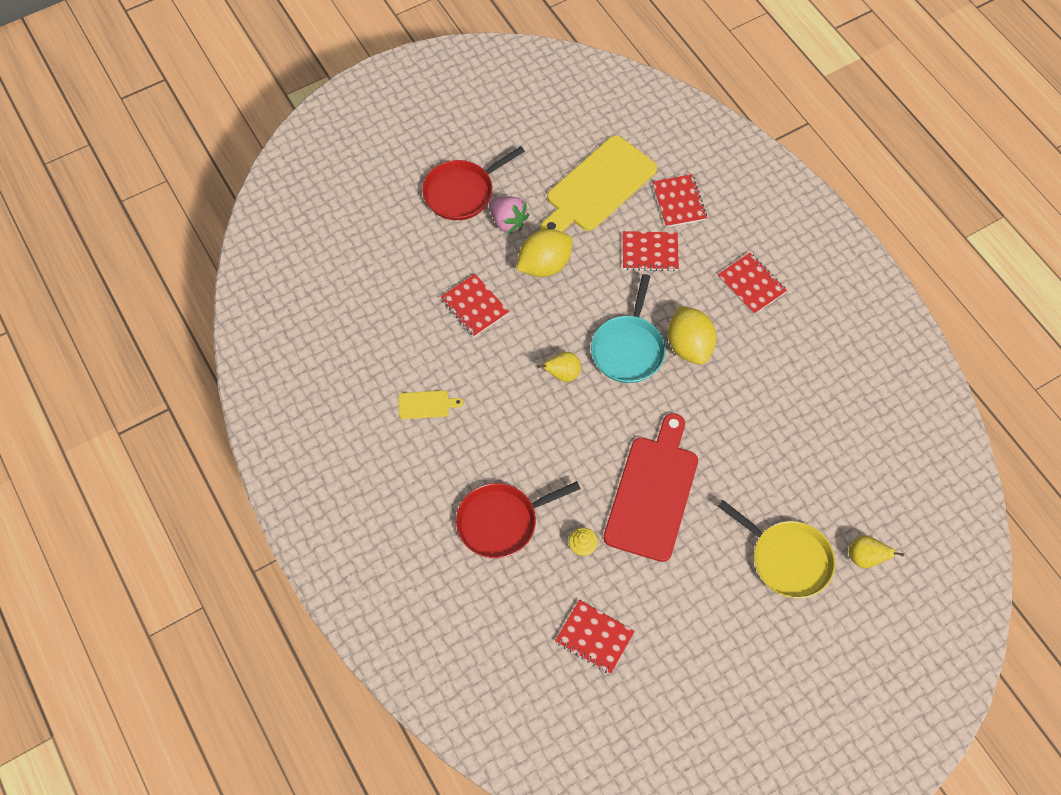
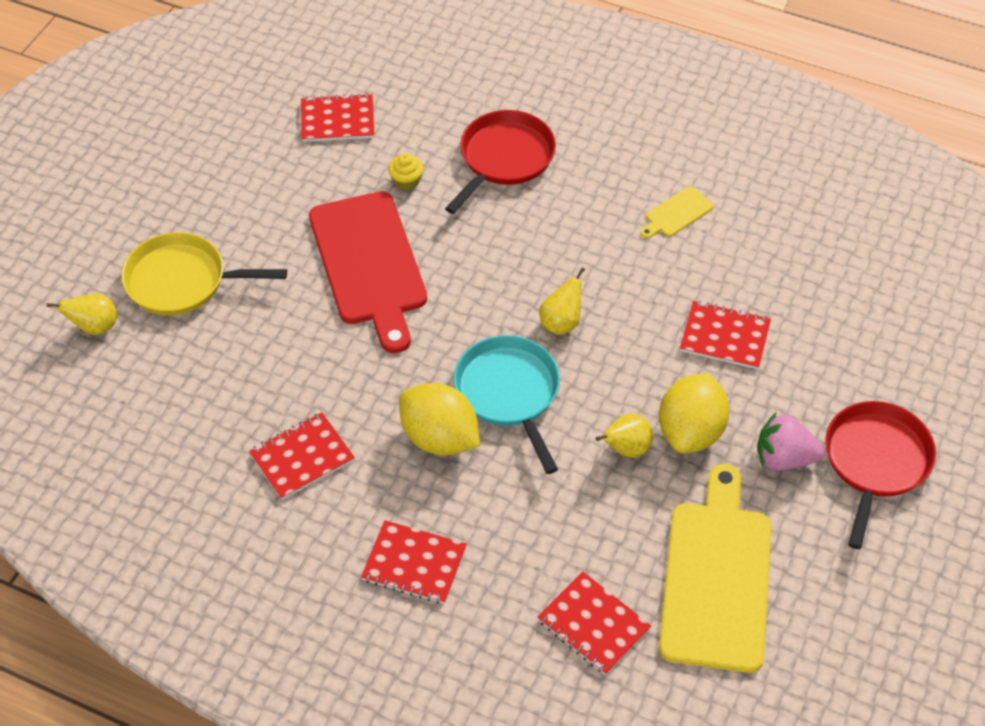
camera: 145 degrees right, 10 degrees down
(588, 277) = (626, 449): none -> yellow pear
(650, 252) = (576, 527): red notebook -> red notebook (302, 457)

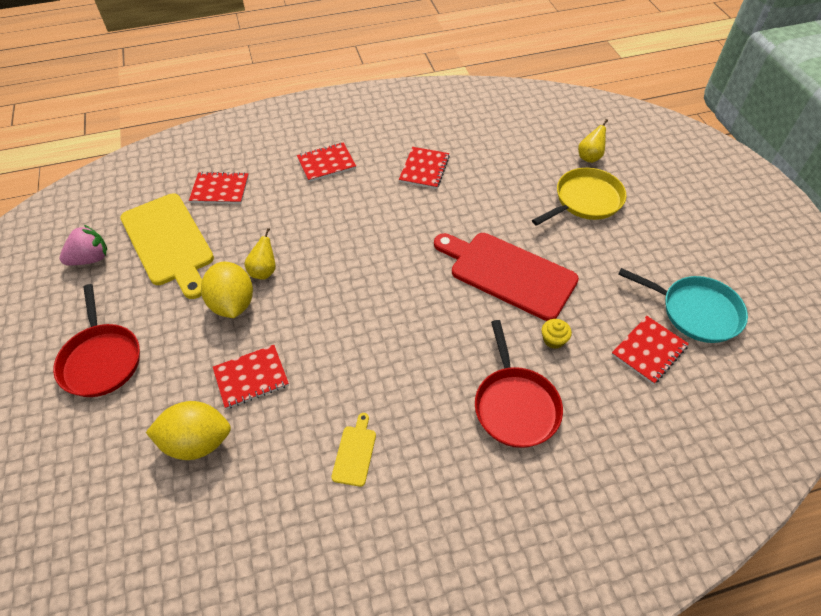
camera: 140 degrees right, 0 degrees up
(439, 438) = (369, 215): yellow lemon -> yellow lemon (197, 442)
(509, 393) = (355, 258): turquoise pan -> turquoise pan (696, 311)
(561, 323) = (363, 315): yellow pear -> none
(784, 458) = (164, 324): pink strawberry -> pink strawberry (90, 259)

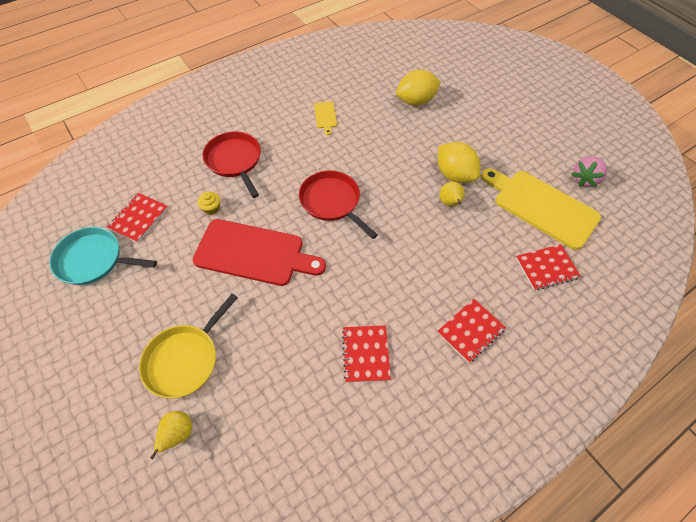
camera: 160 degrees right, 5 degrees up
(101, 360) = (507, 123): red pan -> red pan (332, 202)
(251, 377) = (408, 136): red notebook -> none

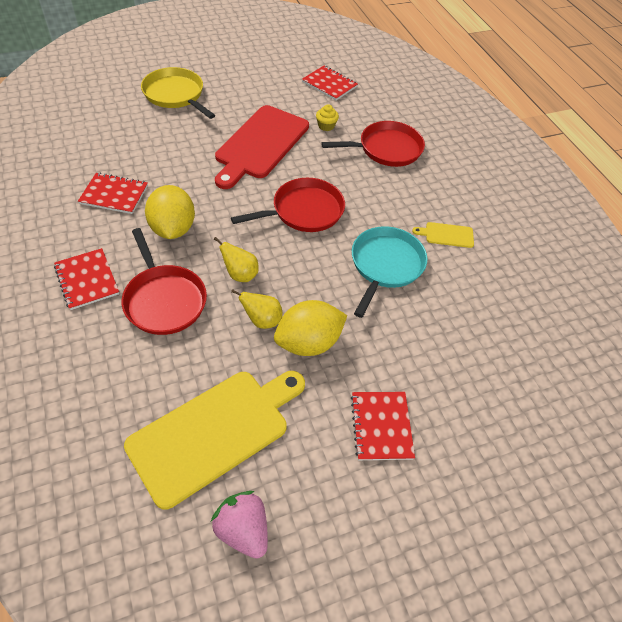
camera: 100 degrees right, 5 degrees down
(93, 260) = (293, 60): turquoise pan -> turquoise pan (385, 265)
(178, 434) = (118, 86): yellow pear -> yellow pear (240, 274)
(416, 101) = (467, 343): yellow lemon -> yellow lemon (173, 229)
(462, 268) = (164, 300): none -> red pan
(546, 268) = (118, 390): red notebook -> red notebook (381, 426)

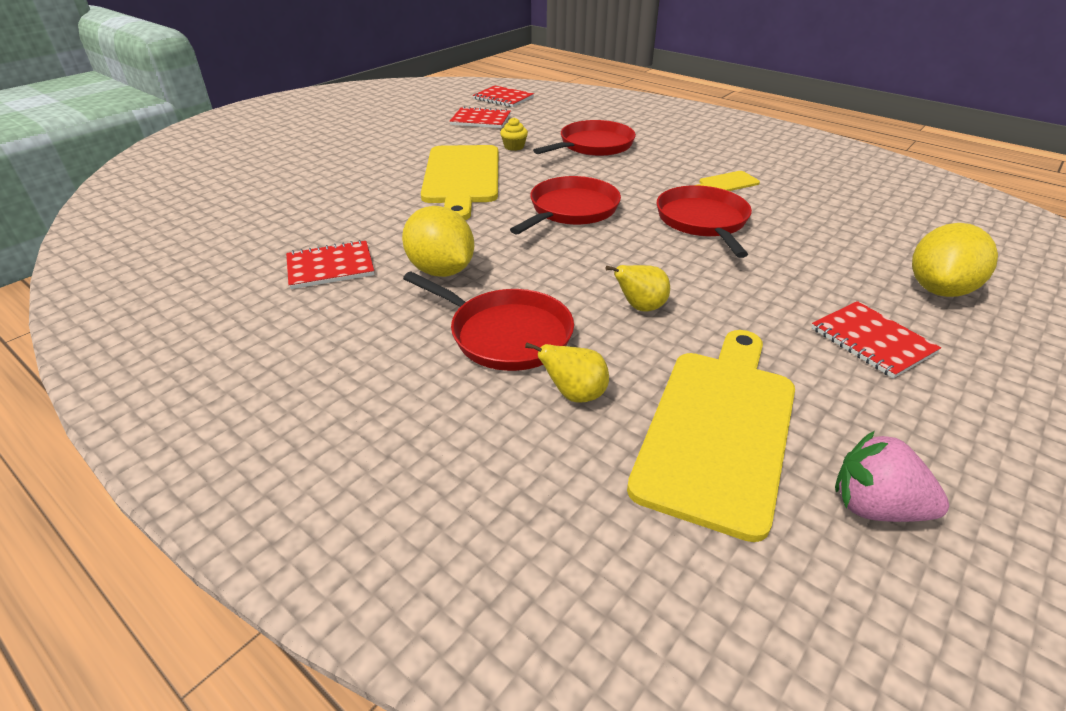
camera: 25 degrees left, 15 degrees down
(87, 280) = (381, 355): red notebook -> red notebook (503, 98)
(175, 95) = (316, 168): yellow pan -> none
(240, 274) = (567, 280): yellow pear -> yellow pear (574, 395)
(260, 144) = (462, 177): red cutting board -> yellow cutting board
(308, 342) = (711, 306): yellow lemon -> yellow lemon (939, 289)
(385, 265) = (703, 221): turquoise pan -> red pan

